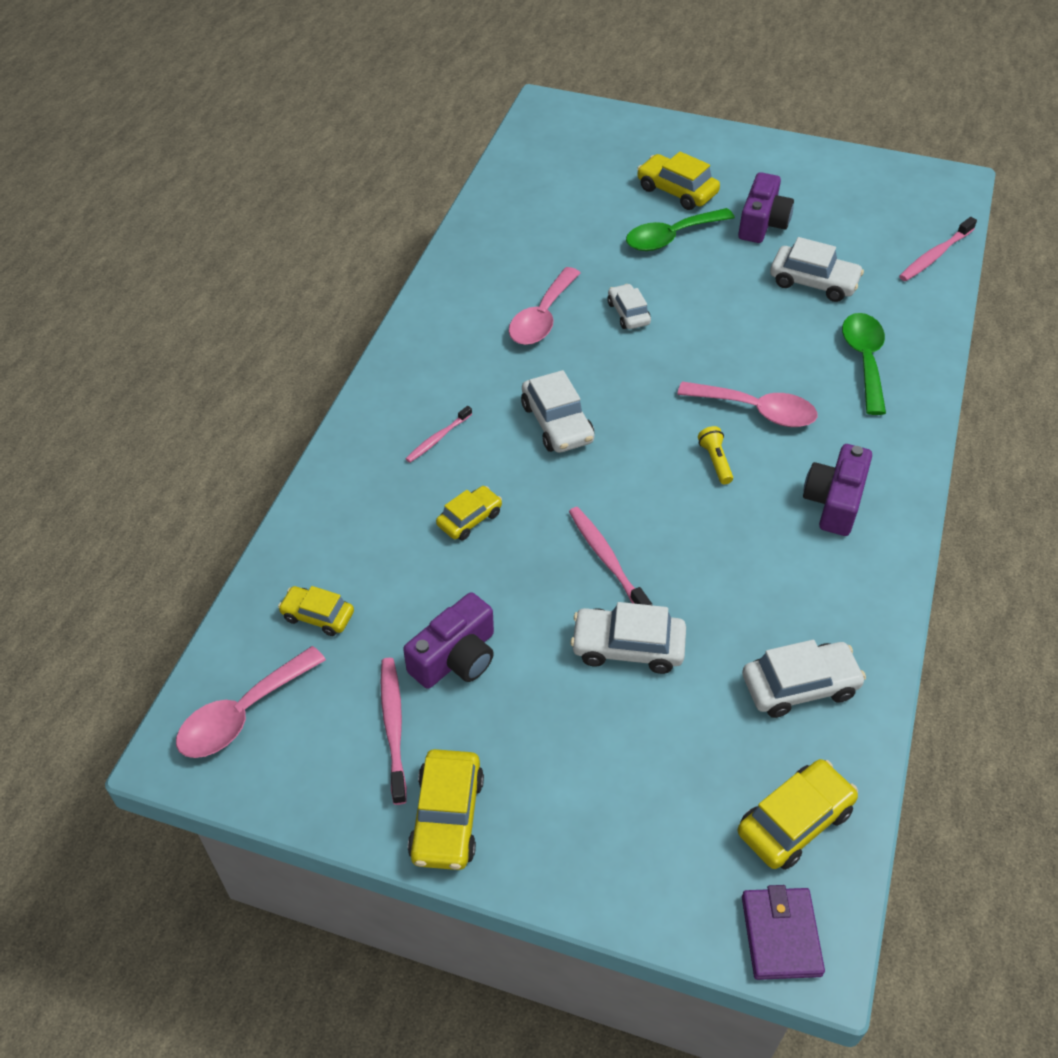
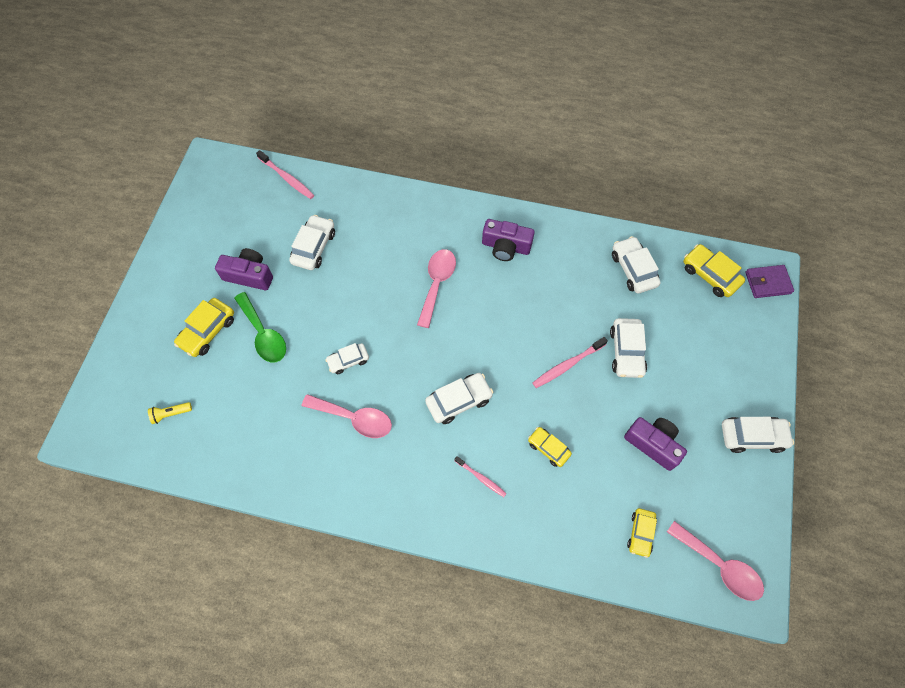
camera: 95 degrees left, 15 degrees up
(393, 726) = (706, 473): pink toothbrush -> none
(447, 817) = (752, 436): yellow car -> white car
(715, 461) = (482, 307): yellow flashlight -> yellow flashlight (171, 414)
(864, 360) = (388, 224): green spoon -> none

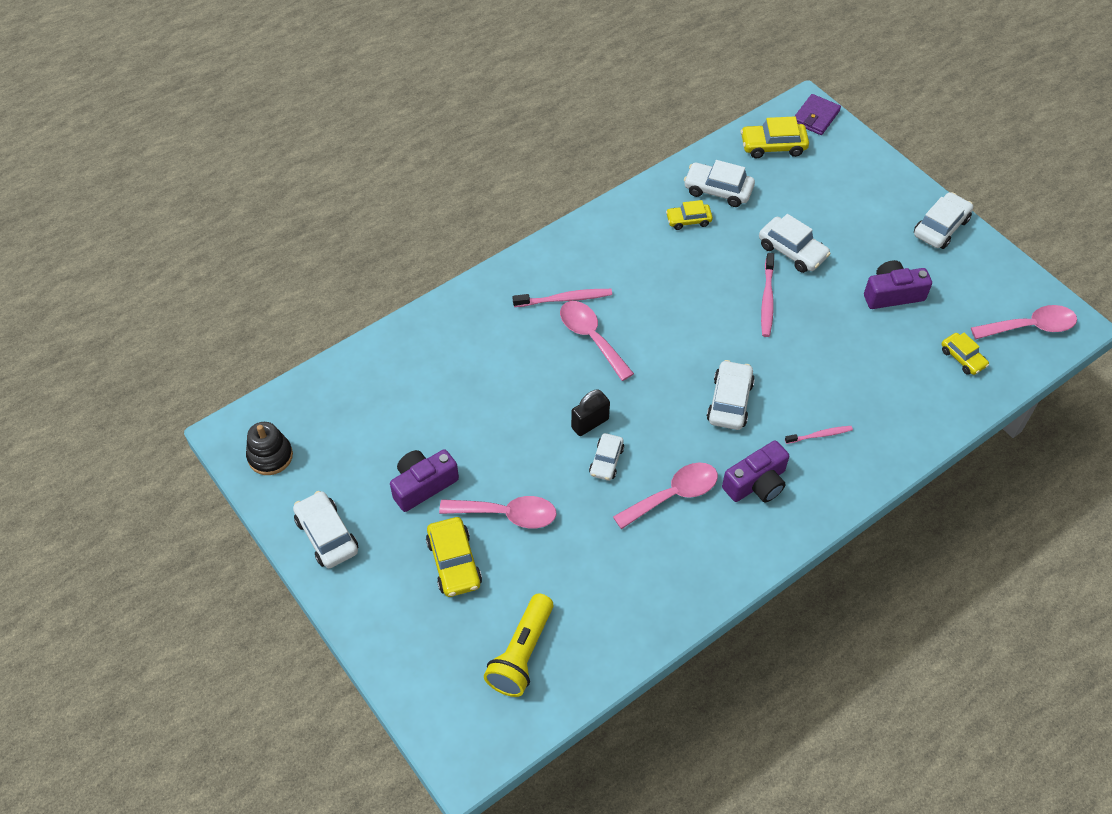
camera: 50 degrees left, 10 degrees down
(171, 414) = (522, 654): yellow flashlight -> yellow flashlight, size x2.00
(208, 188) = (270, 456): none -> black stacking toy
(263, 334) = (507, 514): green spoon -> pink spoon
(287, 178) = (337, 379): pink toothbrush -> pink toothbrush (565, 299)
(314, 247) = (447, 409): white car -> white car (327, 535)
(369, 331) = (590, 423): none -> black padlock
(506, 247) = (604, 260): purple camera -> purple camera (756, 483)
(548, 448) = (834, 367): yellow car -> yellow car (688, 220)

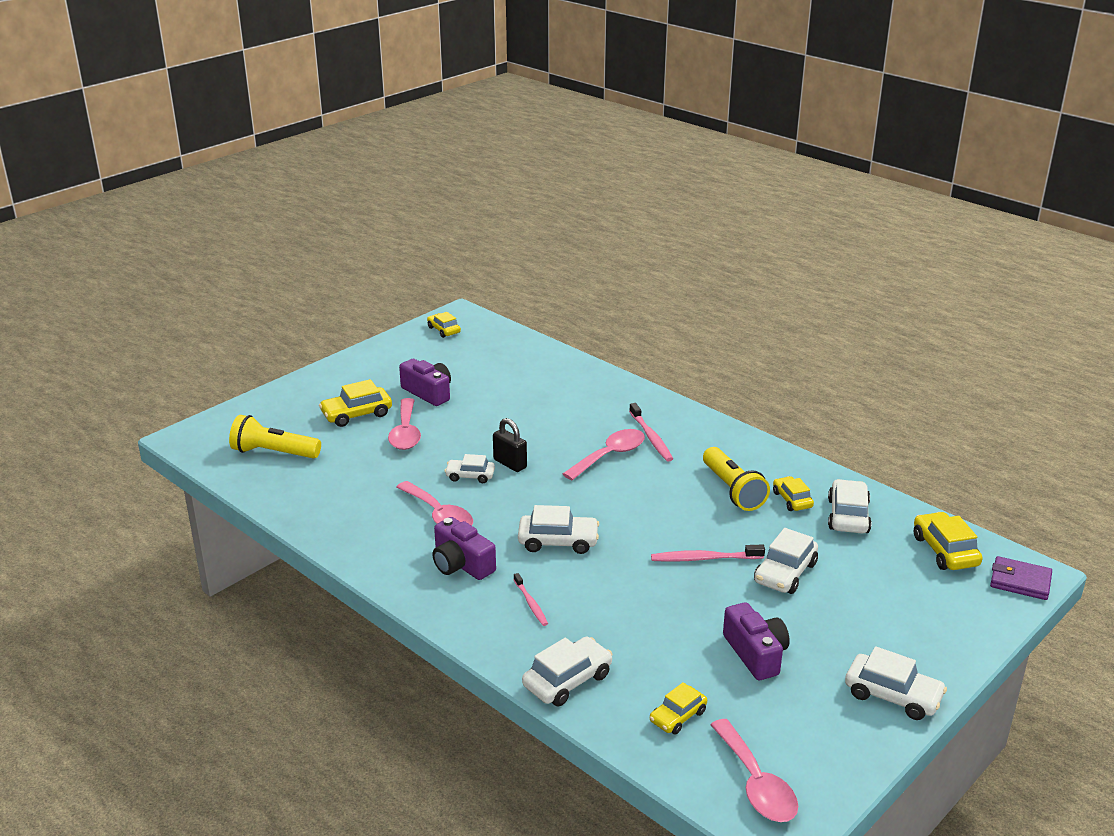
camera: 80 degrees right, 25 degrees down
(270, 456) = (444, 330): black stacking toy -> yellow car
(327, 535) = (376, 360): white car -> white car (567, 680)
(667, 257) = (733, 490): none -> yellow flashlight

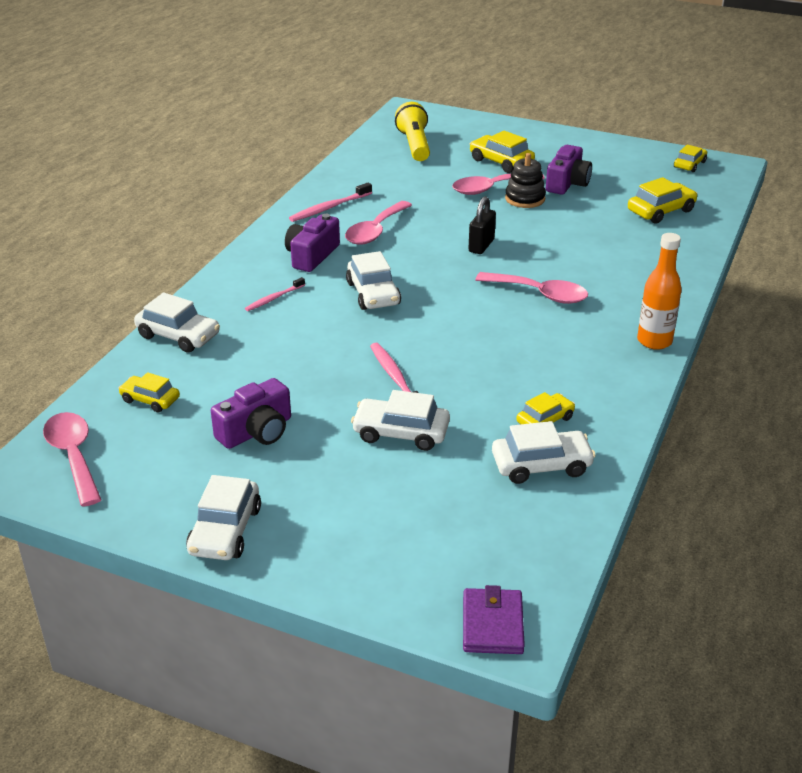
camera: 70 degrees right, 5 degrees up
(440, 420) = (525, 199): none -> black stacking toy
(470, 476) = (446, 231): white car -> none
(651, 437) = (594, 311): pink toothbrush -> pink toothbrush (329, 208)
(707, 424) = (654, 341): none -> orange bottle
(733, 490) = (533, 377): yellow flashlight -> none
(756, 783) = (73, 456): pink spoon -> pink spoon turned 105 degrees clockwise
(945, 551) = (519, 551): yellow car -> yellow car (661, 211)

